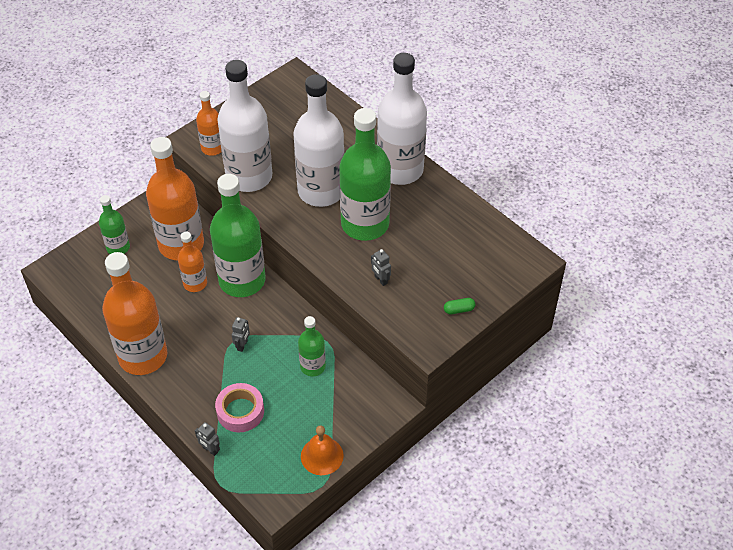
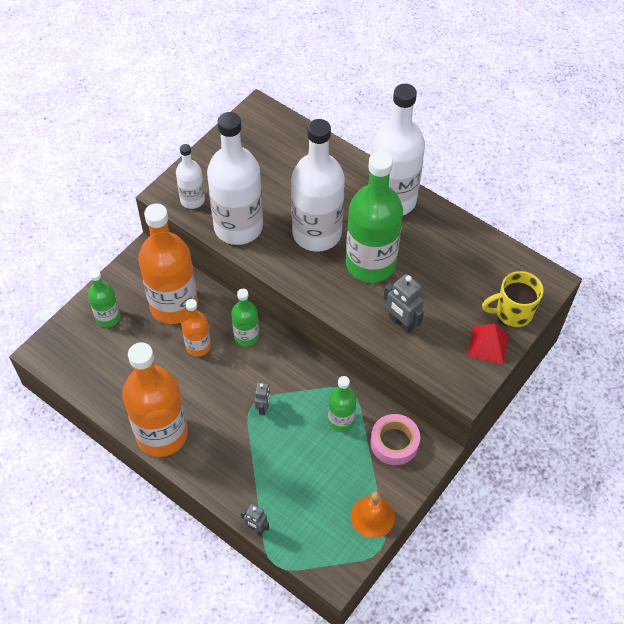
camera: 10 degrees left, 5 degrees up
(212, 148) = (192, 200): orange bottle -> white bottle
(240, 411) = (277, 480): pink tape -> pink tape (394, 443)
(242, 280) = (246, 336): green bottle -> green bottle, size x0.51
(380, 280) = (401, 323): grey robot -> grey robot, size x1.64
(459, 310) = (488, 345): green capsule -> red pyramid
(490, 284) = (512, 313): none -> yellow mug

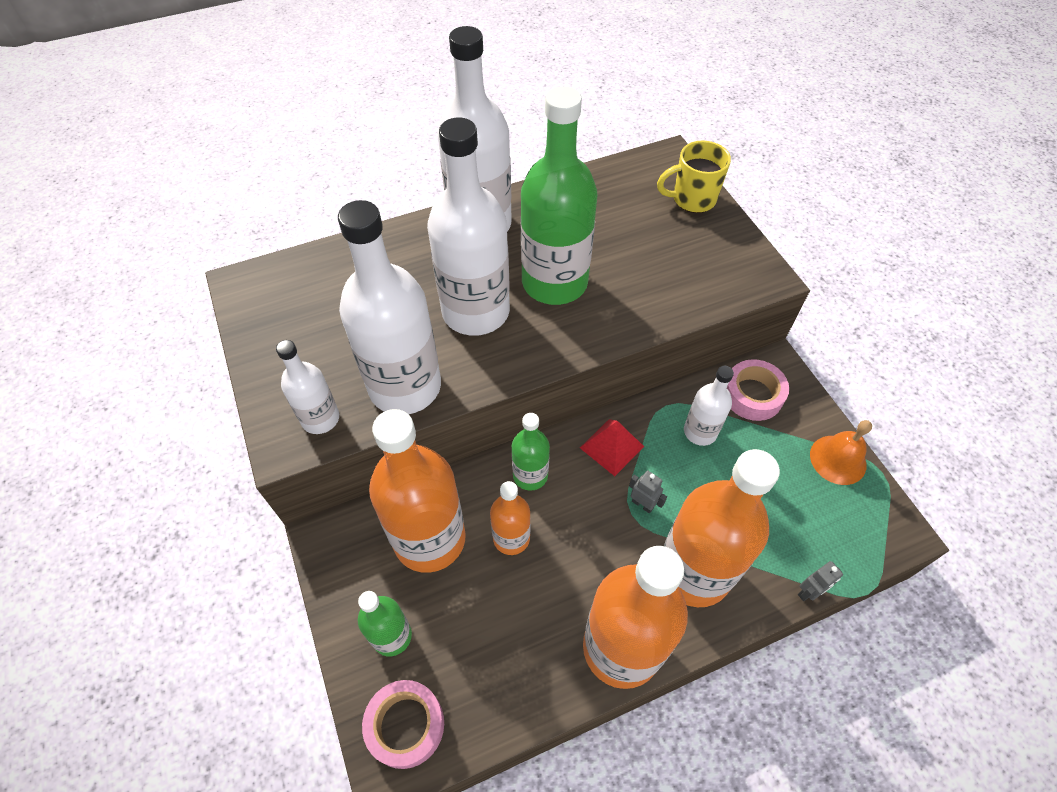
camera: 60 degrees left, 0 degrees up
(65, 349) = (405, 725): none -> pink tape
(232, 455) = (694, 571): none -> orange bottle
(341, 420) = (700, 431): green bottle -> white bottle
(401, 323) = (653, 292): grey robot -> none
(488, 345) = (722, 235): red pyramid -> red pyramid (611, 447)
(512, 313) = (692, 199): yellow mug -> yellow mug turned 60 degrees clockwise

